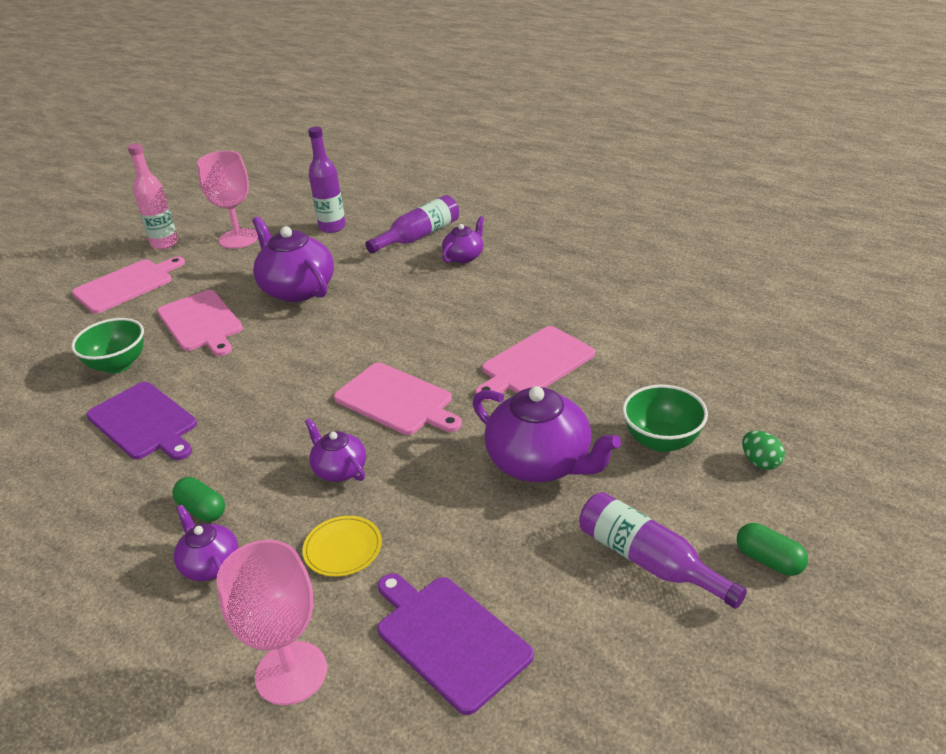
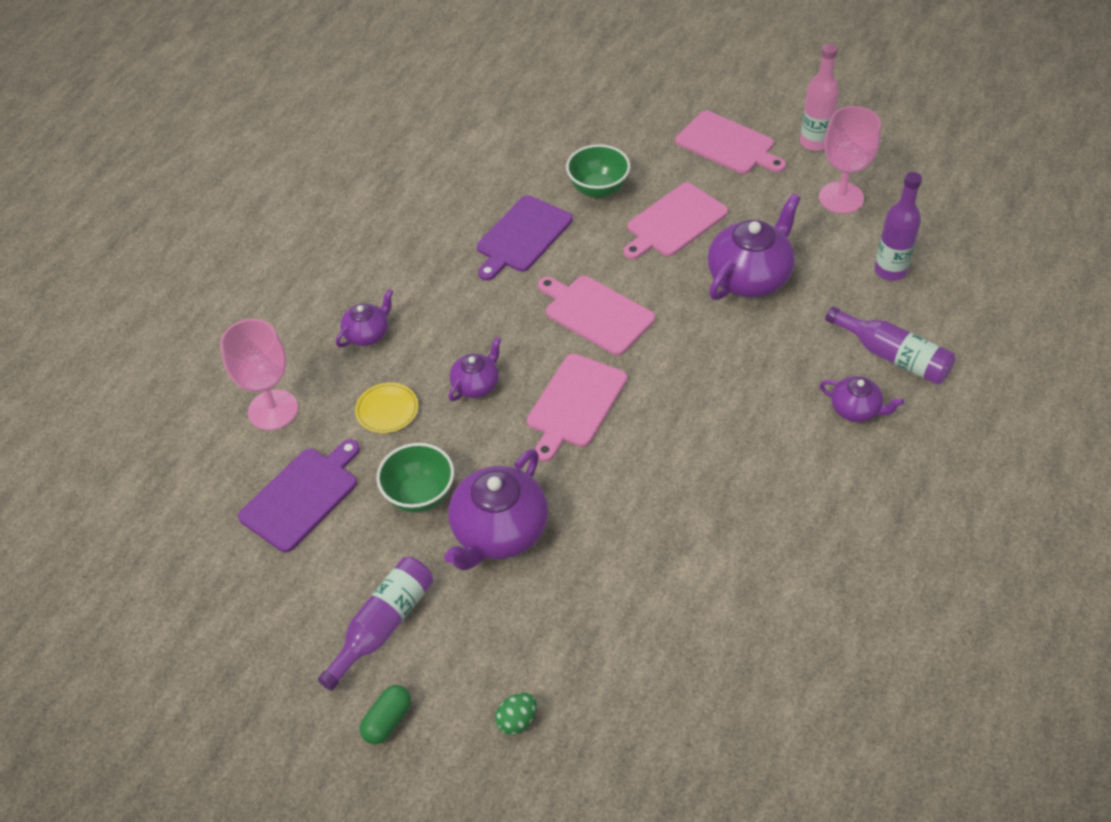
camera: 80 degrees right, 15 degrees up
(202, 510) = (423, 310): green capsule -> none
(534, 364) = (651, 508): pink cutting board -> pink cutting board (596, 313)
(662, 441) = (540, 631): green bowl -> green bowl (420, 495)

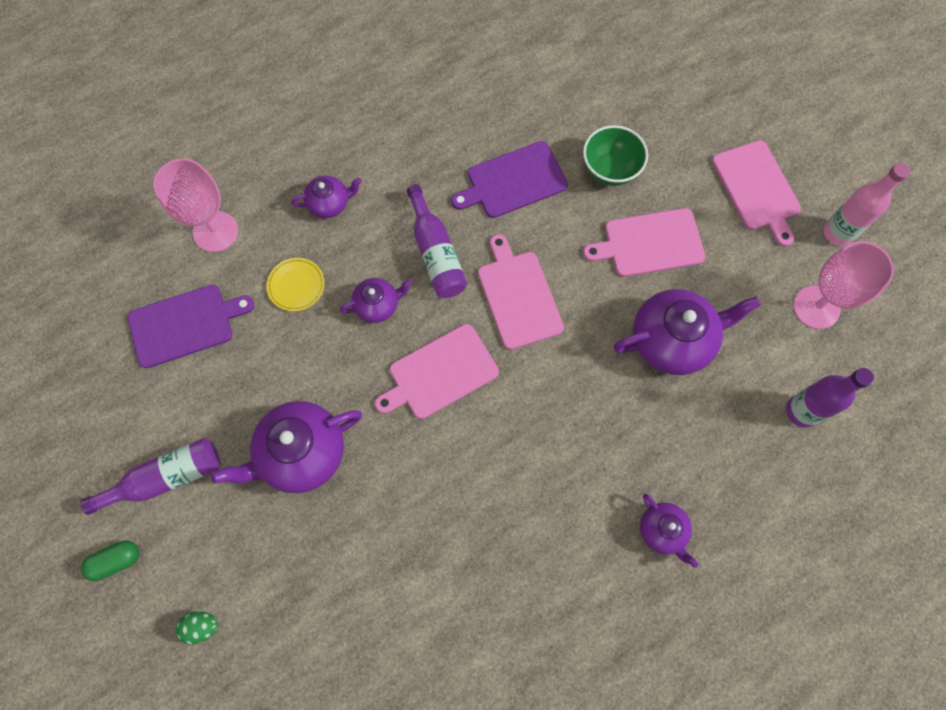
camera: 30 degrees right, 20 degrees up
(420, 495) = (267, 380): green bowl -> none
(893, 356) = (735, 500): purple bottle -> purple bottle (436, 253)

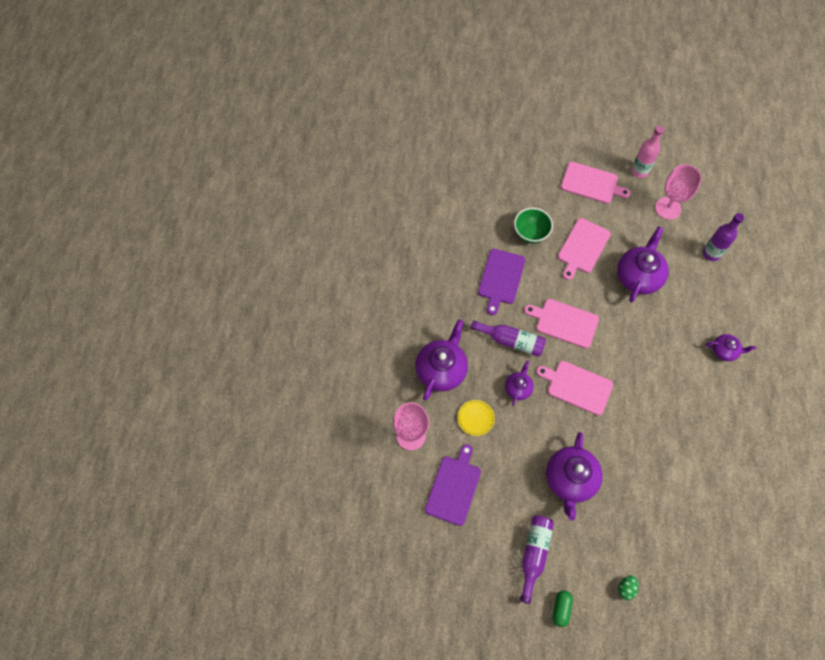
camera: 50 degrees left, 5 degrees down
(329, 203) = (441, 369): purple teapot -> purple teapot, size x1.84
(439, 373) = (577, 386): pink cutting board -> pink cutting board turned 105 degrees clockwise

